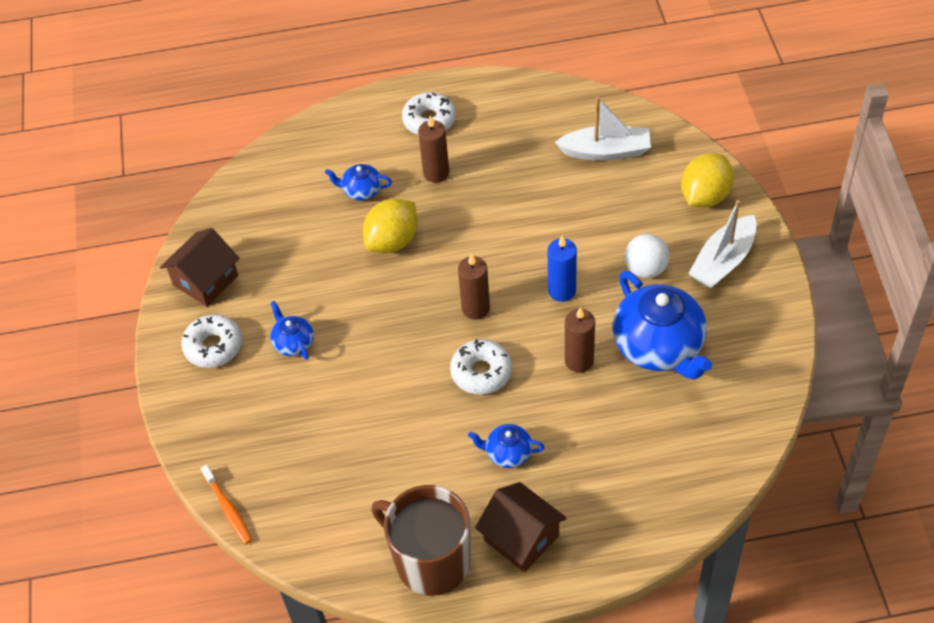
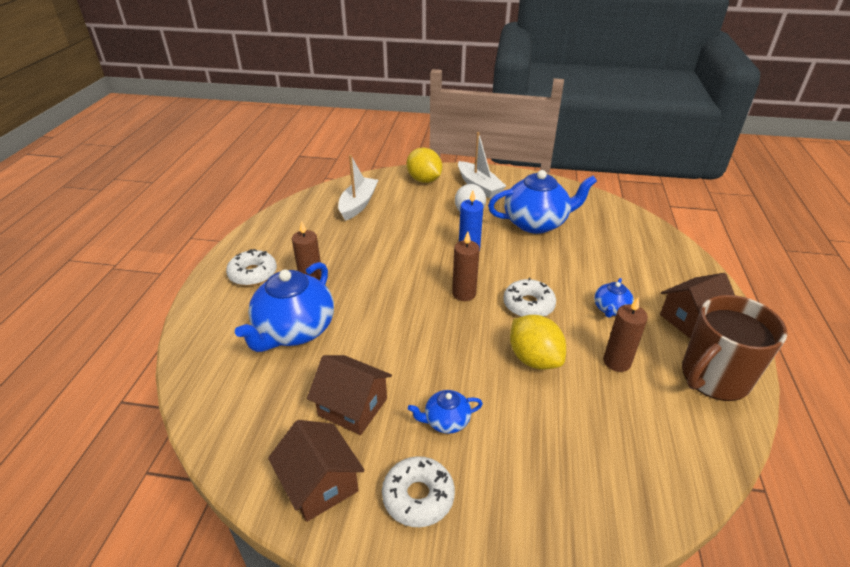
camera: 75 degrees left, 15 degrees down
(228, 509) = (647, 531): orange toothbrush -> none
(286, 271) = (353, 407): none -> brown house
(361, 191) = (294, 330): blue teapot -> blue teapot, size x2.10
(392, 241) = (365, 324): yellow lemon -> yellow lemon (534, 359)
(579, 360) = (535, 257): brown candle -> brown candle (617, 362)

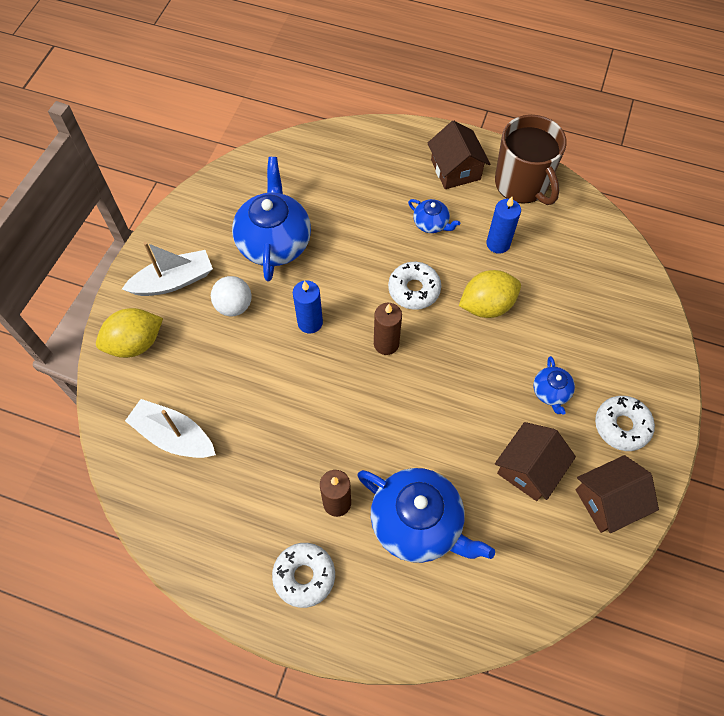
camera: 80 degrees left, 25 degrees up
(617, 362) = (498, 244): brown candle -> blue candle

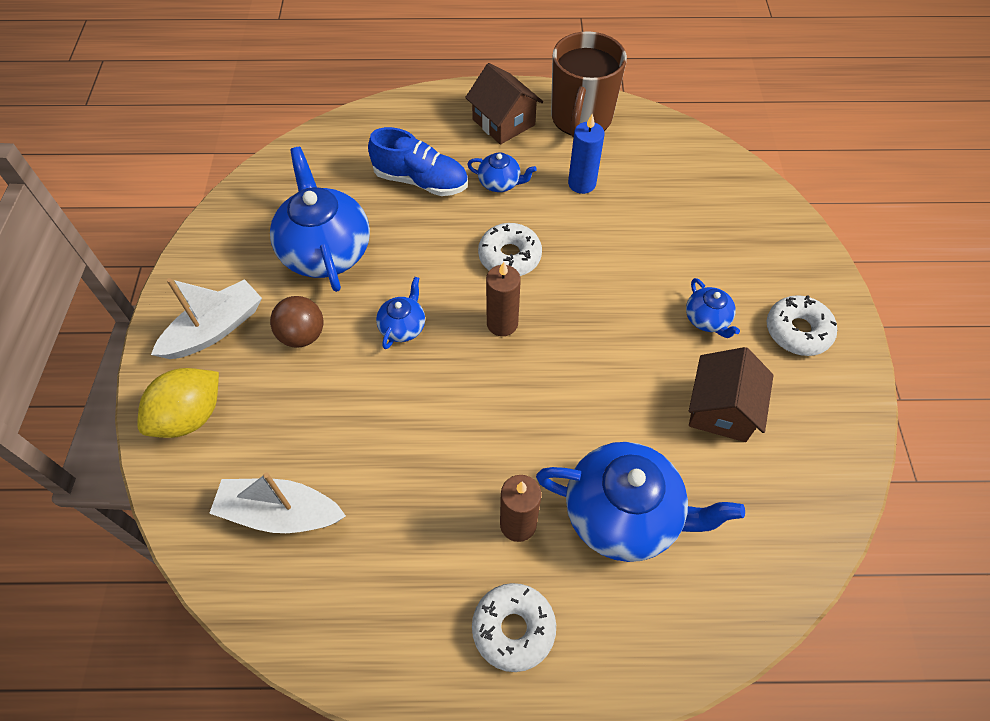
camera: 20 degrees left, 5 degrees down
(234, 306) = (302, 335): white ball -> brown ball
(310, 322) = (403, 327): blue candle -> blue teapot
(368, 203) = (421, 181): none -> blue shoe
(487, 305) = (597, 249): yellow lemon -> none
(522, 184) = (581, 118): brown mug -> brown mug turned 60 degrees clockwise
(608, 501) = (821, 416): brown house -> none

